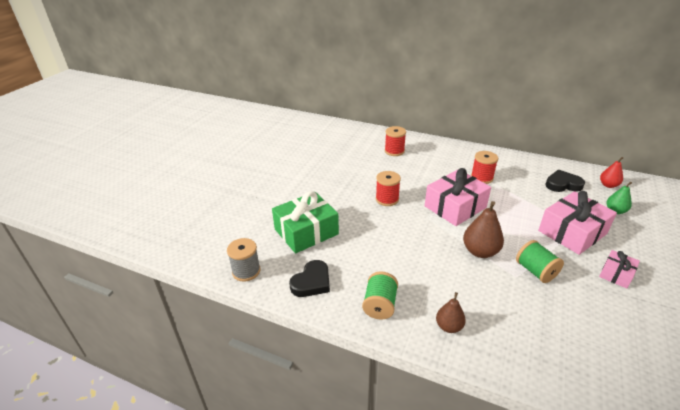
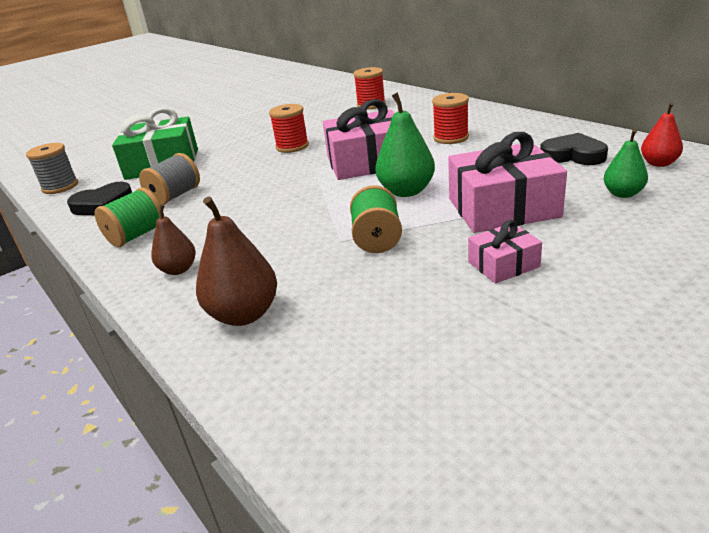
camera: 30 degrees right, 5 degrees down
(359, 262) = (175, 196): none -> grey spool
(480, 251) = (331, 208): brown pear -> brown pear (244, 314)
(507, 228) = (406, 191): none -> green pear

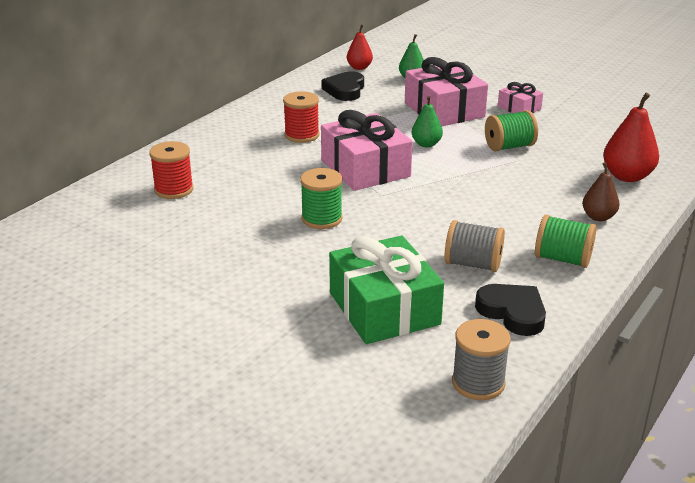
camera: 110 degrees left, 0 degrees up
(244, 314) = (627, 176): brown pear -> red pear
(292, 146) = (322, 219): red spool -> green spool
(406, 191) = (426, 144): green pear -> green pear, size x0.62

